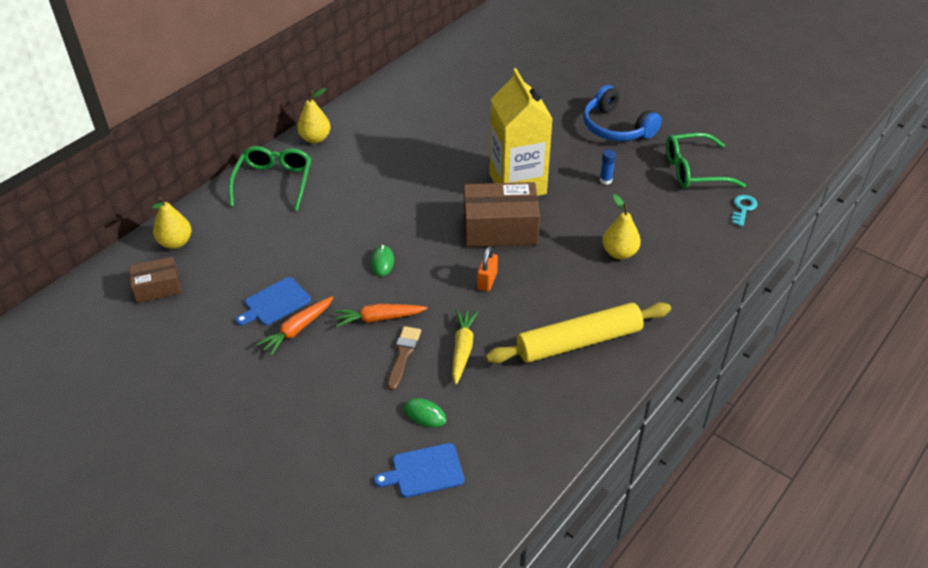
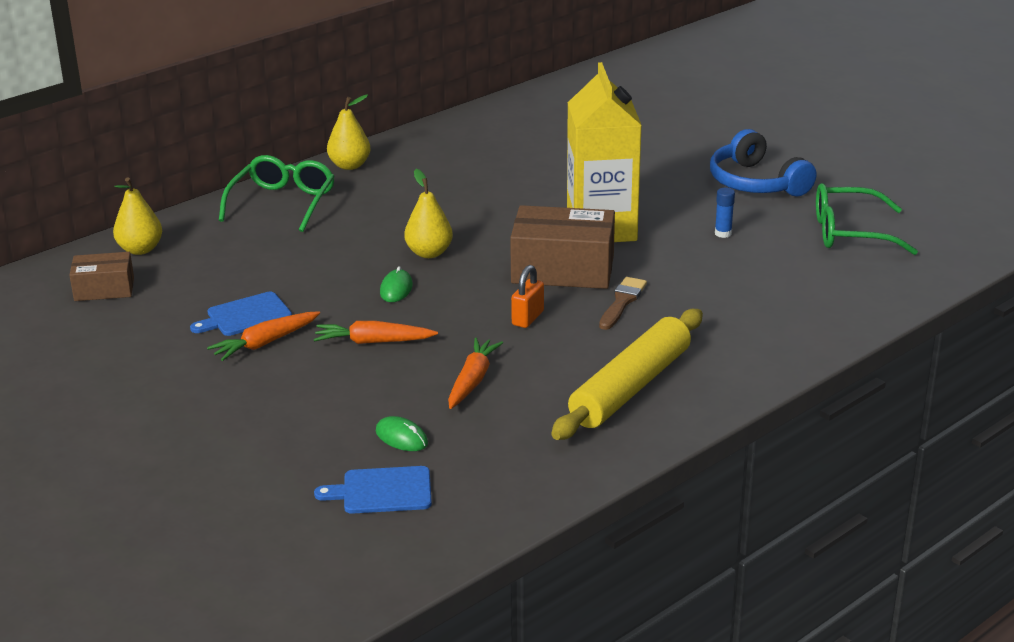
camera: 10 degrees right, 15 degrees down
(403, 355) = (393, 379): brown brush -> brown brush (622, 302)
(462, 349) = (472, 381): yellow carrot -> orange carrot
(579, 342) = (631, 387): yellow rolling pin -> yellow rolling pin turned 45 degrees counterclockwise
(619, 253) = (717, 306): yellow pear -> yellow pear (429, 253)
(743, 209) = (906, 276): turquoise key -> none

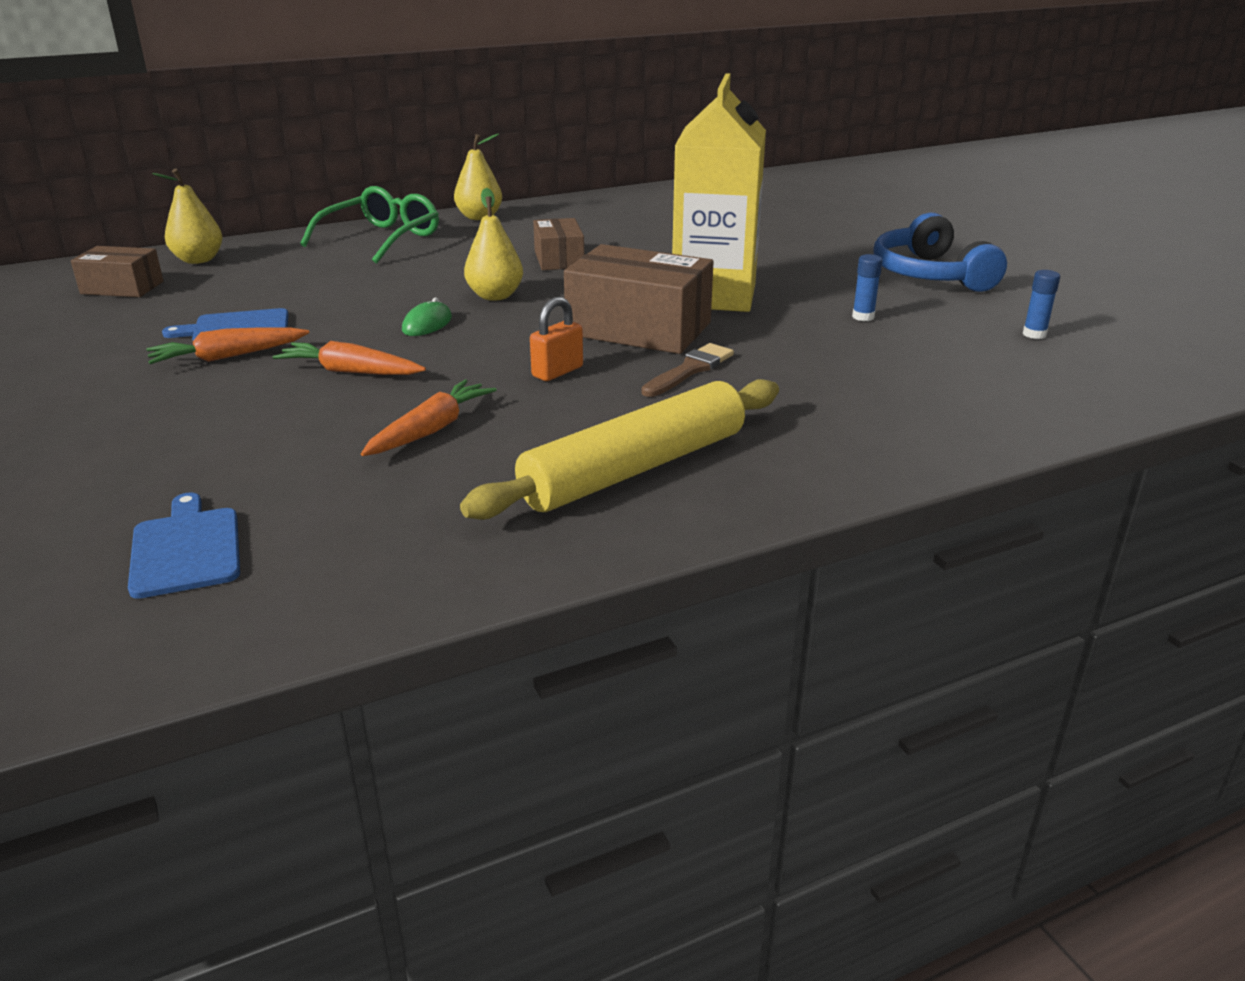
camera: 15 degrees right, 0 degrees up
(382, 491) = (186, 549): blue cutting board -> blue cutting board turned 60 degrees clockwise
(401, 437) = (279, 483): green mouse -> none
(453, 206) = (559, 259): none -> brown box
(849, 233) = (1034, 334): green glasses -> blue glue stick

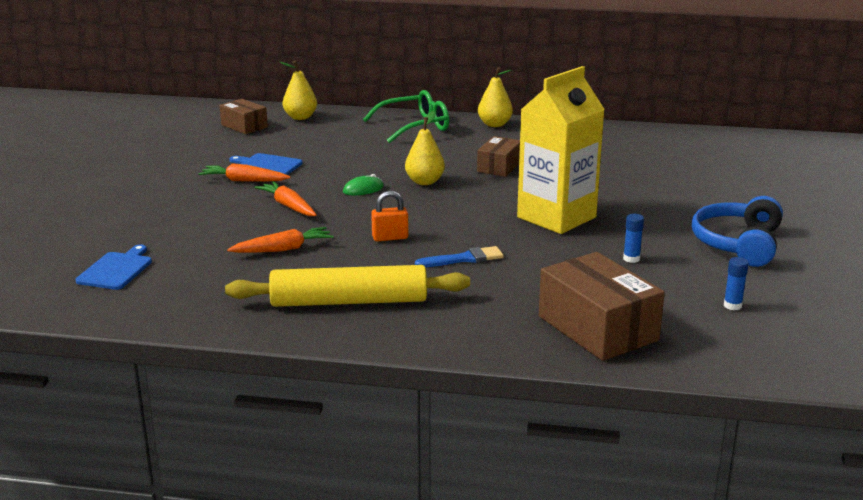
camera: 35 degrees right, 5 degrees down
(638, 329) = (475, 225): brown box -> brown box (597, 328)
(690, 370) = (464, 259): brown brush -> blue brush

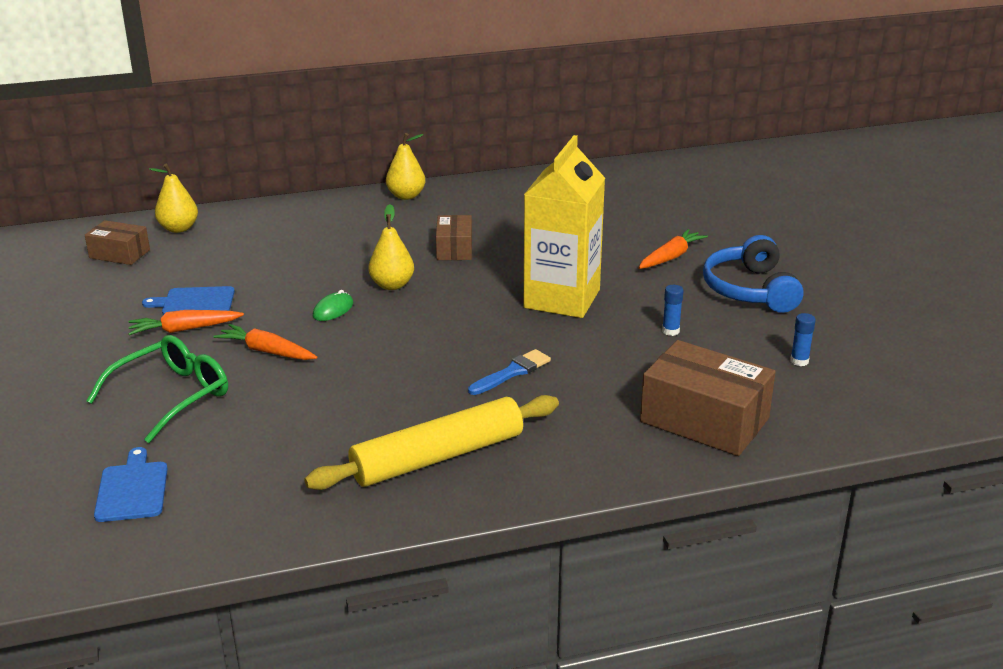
camera: 25 degrees left, 5 degrees up
(283, 249) = (309, 410): orange carrot -> orange carrot (670, 257)
(390, 237) = (414, 365): orange padlock -> none
(415, 126) = (322, 215): green glasses -> green glasses (172, 396)

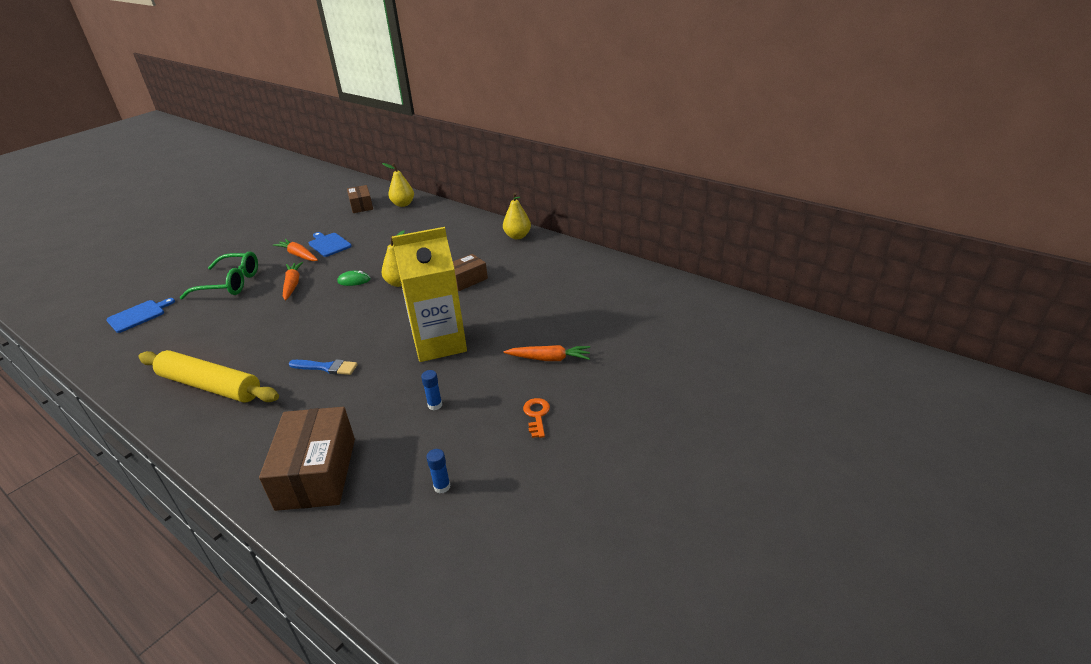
camera: 55 degrees right, 5 degrees up
(750, 290) = (536, 415): blue headphones -> orange key

